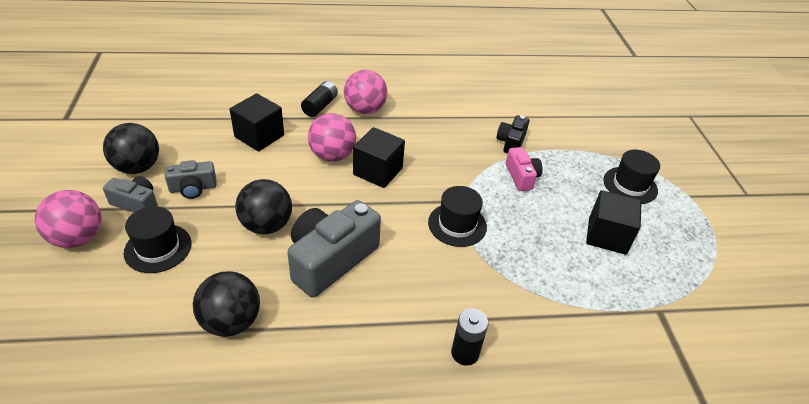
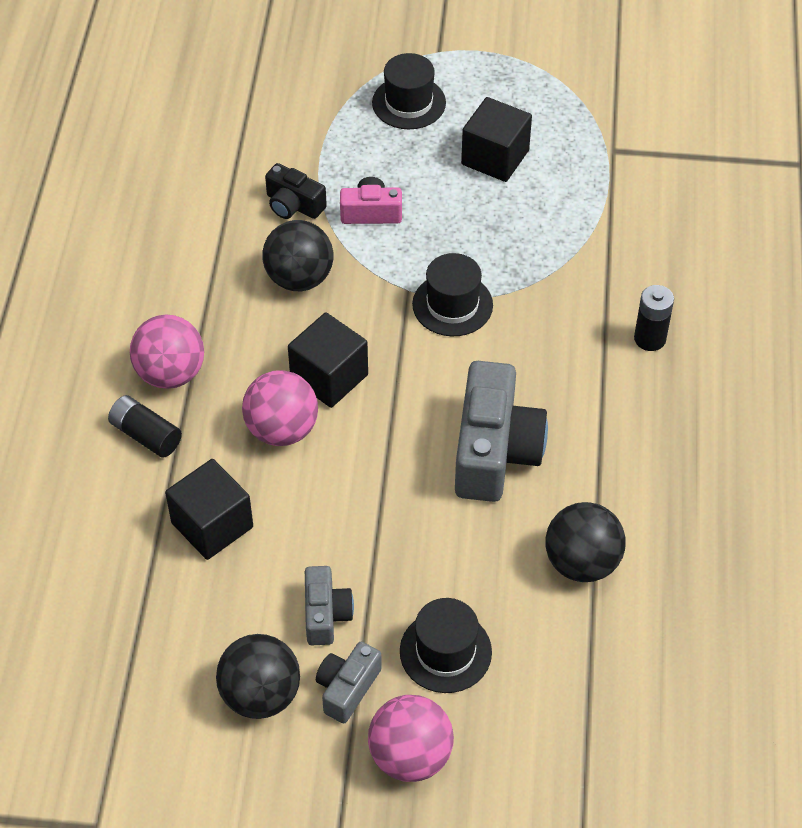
camera: 75 degrees left, 10 degrees up
(266, 225) = (420, 521): black ball -> black ball (299, 278)
(330, 259) = (494, 451): grey camera -> grey camera turned 135 degrees counterclockwise

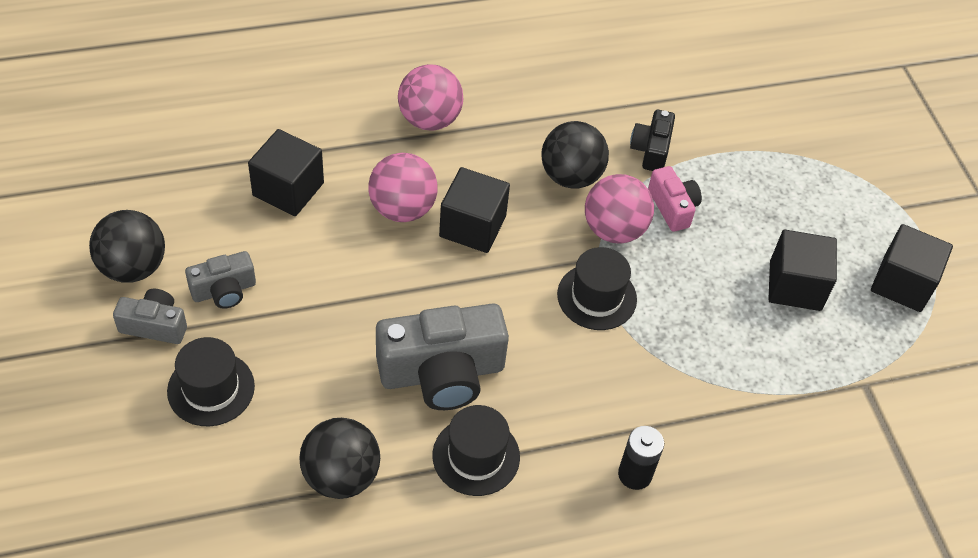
camera: 65 degrees right, 0 degrees up
(146, 435) = (361, 122): black battery -> none
(409, 103) = (822, 201): black hat -> black hat (476, 456)
(410, 756) = (98, 389): pink ball -> pink ball (614, 230)
(520, 84) = (902, 283): none -> black cube

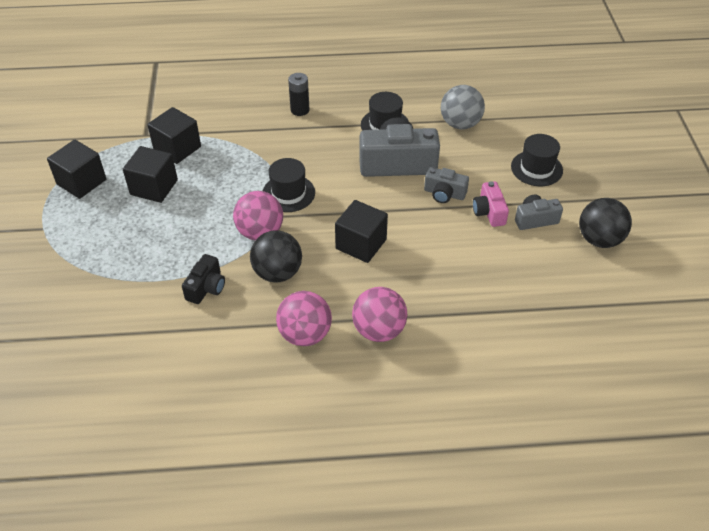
camera: 165 degrees left, 5 degrees down
(154, 325) = (577, 204): grey camera -> grey camera (444, 194)
(288, 189) = (495, 283): black cube -> black cube (177, 148)
(341, 476) = (460, 124): black ball -> grey ball
(402, 209) = (410, 261): pink ball -> pink ball (305, 334)
(673, 207) = (210, 243): pink camera -> pink camera (489, 212)

